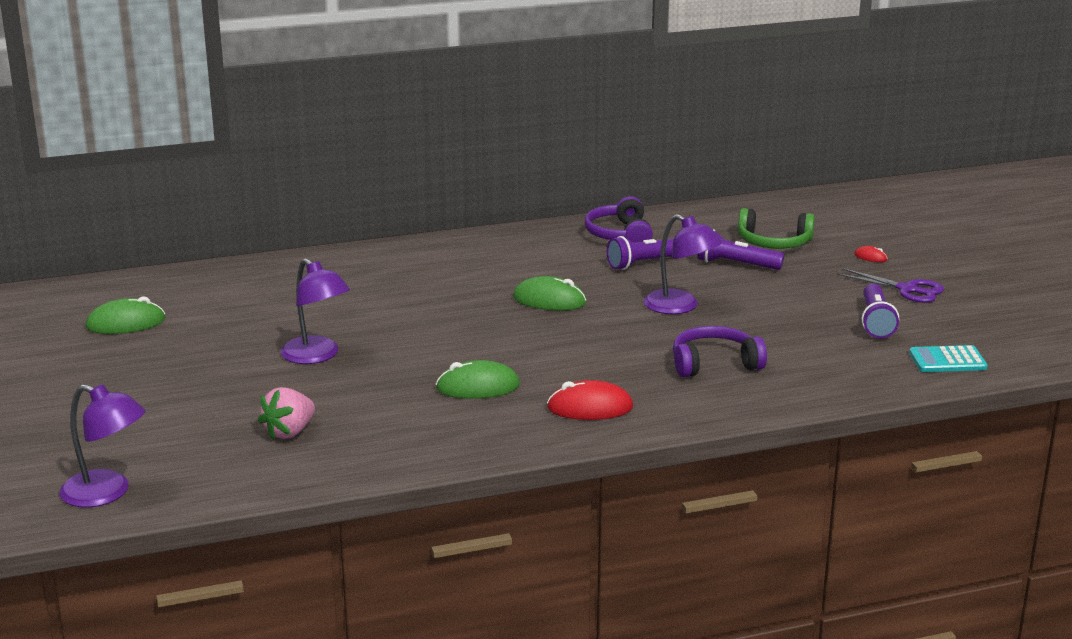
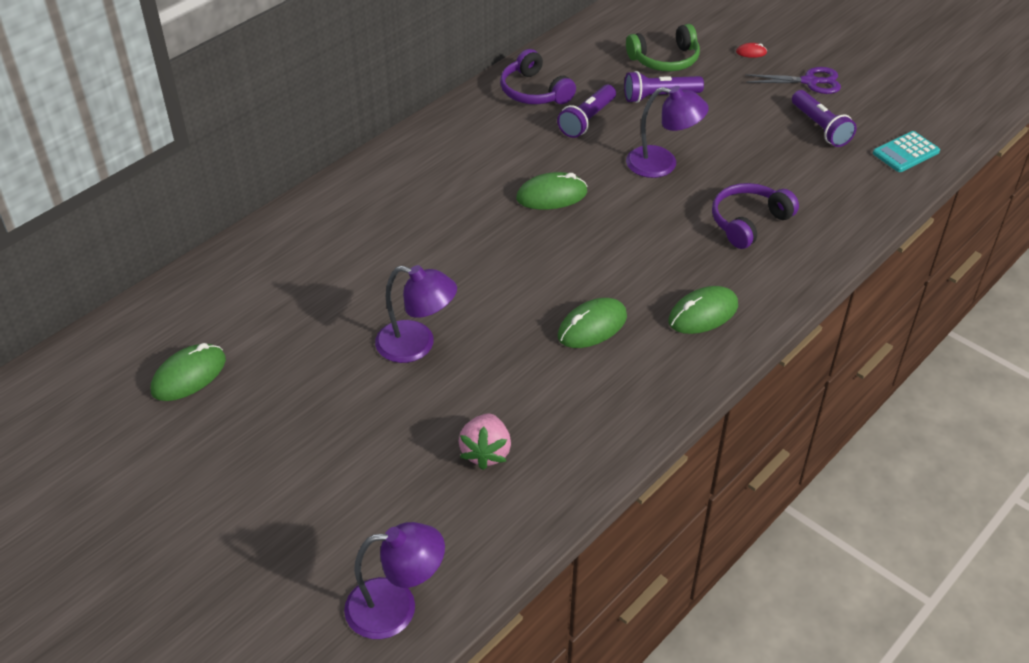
camera: 30 degrees left, 20 degrees up
(590, 408) = (703, 314): red mouse -> green mouse

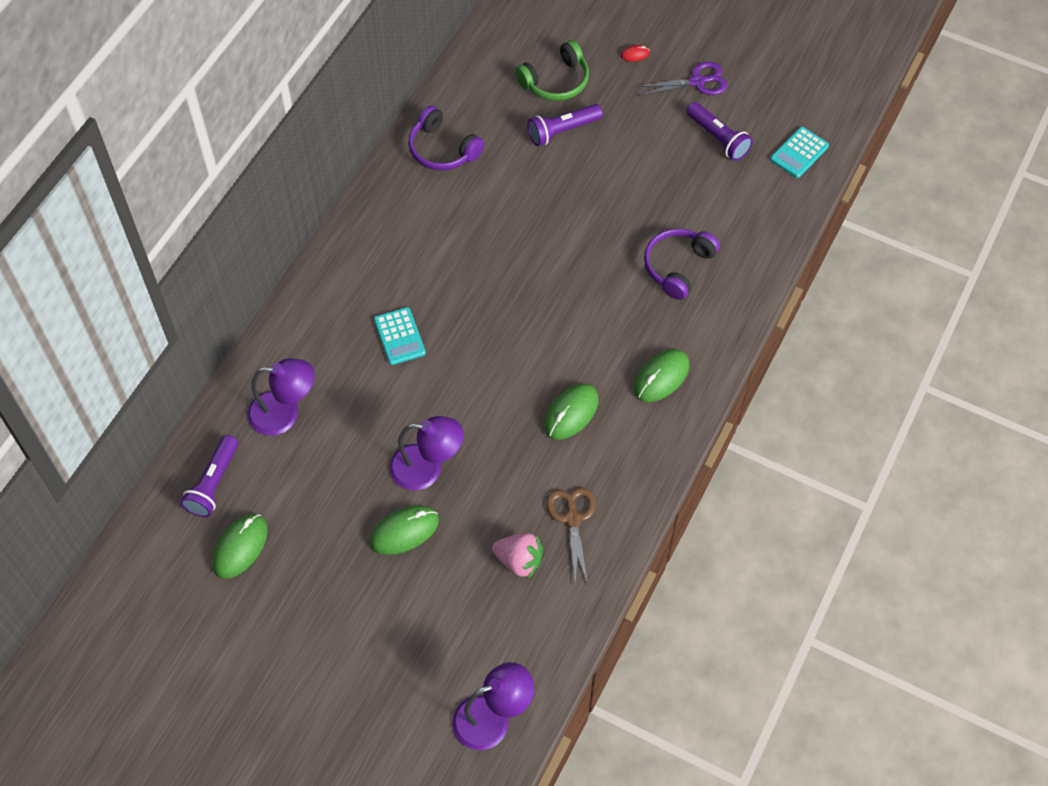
camera: 15 degrees left, 15 degrees up
(433, 228) = (399, 336): none -> turquoise calculator
(486, 452) = (519, 561): pink strawberry -> pink strawberry turned 60 degrees counterclockwise
(551, 195) = (495, 274): green mouse -> green mouse (404, 531)
(561, 424) = (572, 519): none -> brown scissors
(587, 120) = (502, 175): purple flashlight -> purple flashlight (213, 483)
(662, 164) = (585, 214): purple lamp -> purple lamp (285, 413)

